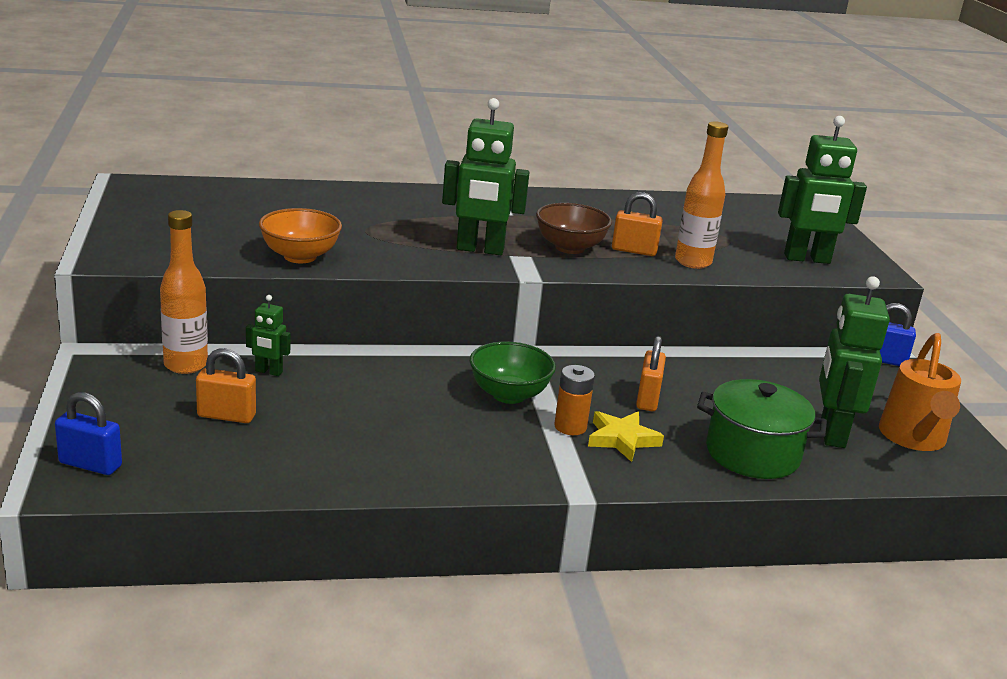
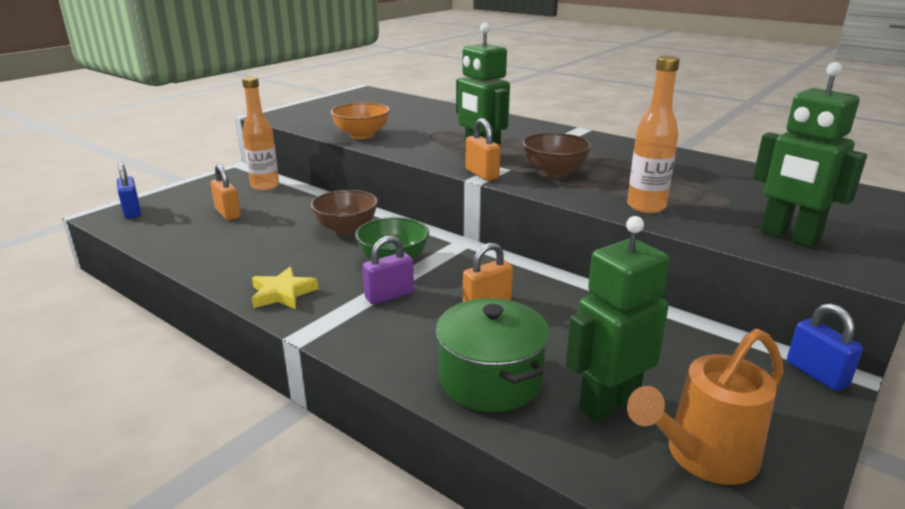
camera: 50 degrees right, 0 degrees up
(268, 372) = (293, 201): green robot -> none
(397, 380) = (346, 229): none -> brown bowl
(570, 427) = (389, 295): orange battery -> purple padlock
(622, 439) = (407, 319): yellow star -> yellow star (282, 293)
(634, 250) = (607, 186): orange padlock -> orange padlock (482, 174)

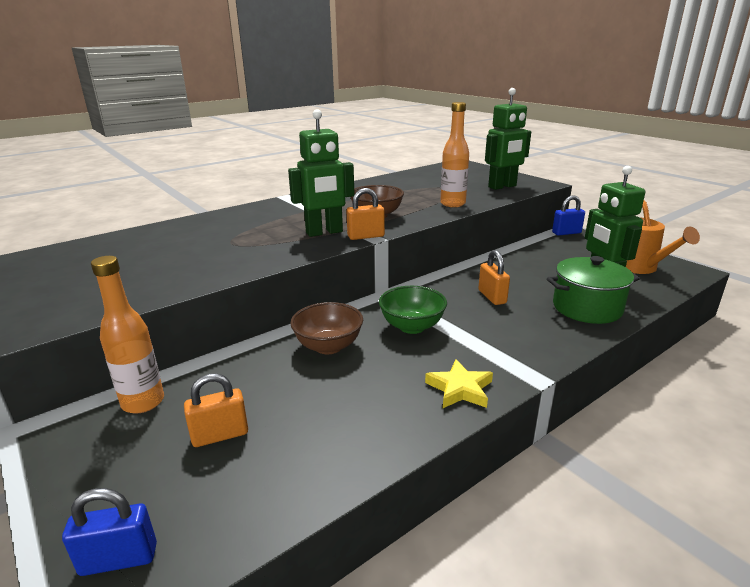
camera: 75 degrees left, 0 degrees up
(361, 135) = (200, 275): orange bowl -> none
(389, 295) = (474, 333): purple padlock -> none

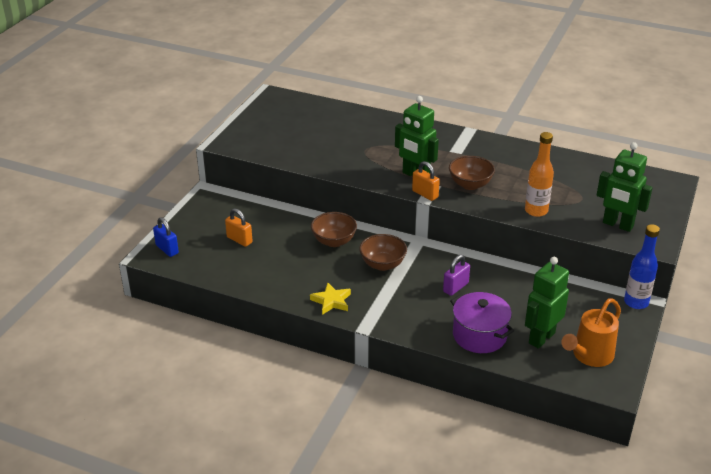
camera: 60 degrees right, 10 degrees up
(143, 402) = (243, 207): orange bottle -> none
(412, 326) = (382, 264): green bowl -> brown bowl
(492, 297) = (455, 287): orange padlock -> purple padlock
(566, 233) = (636, 302): blue padlock -> blue bottle
(587, 308) = (479, 335): green pot -> purple pot

